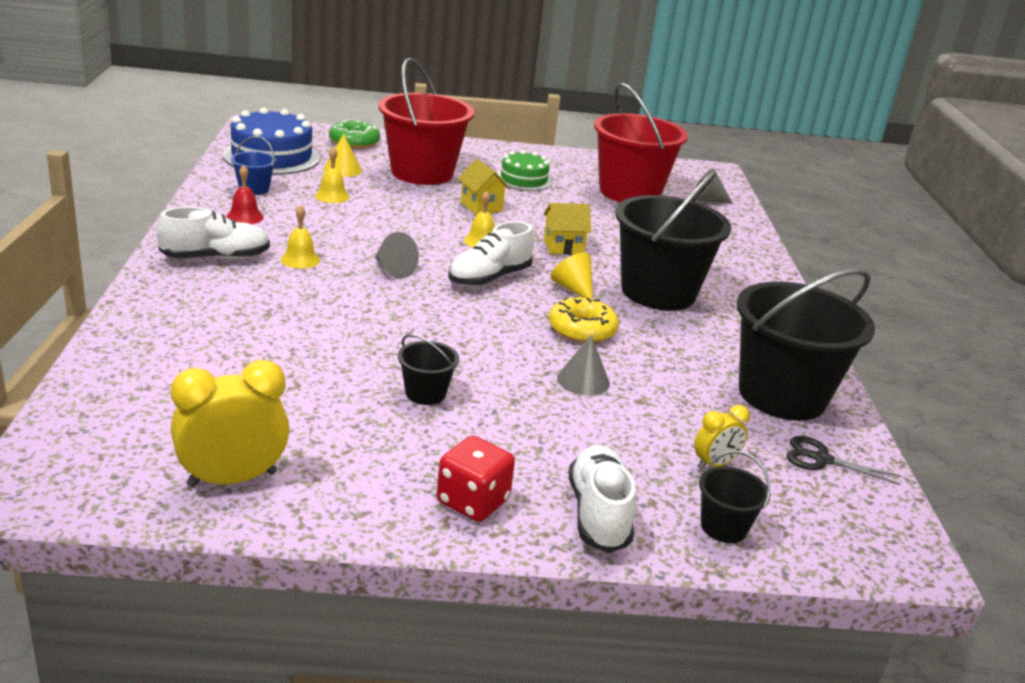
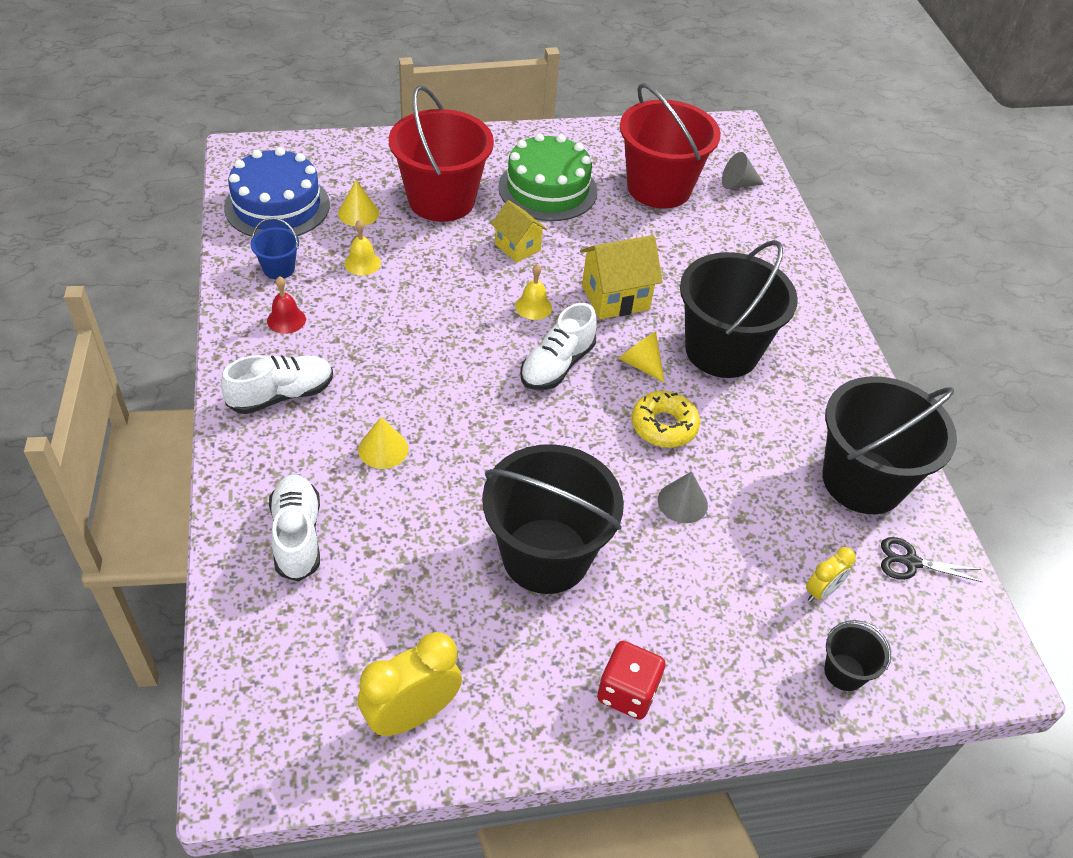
camera: 10 degrees left, 20 degrees up
(295, 302) = (383, 449): none -> yellow cone
(300, 259) = (365, 378): yellow bell -> none
(354, 142) = (354, 159): green donut -> none
(393, 270) = (461, 374): grey cone -> none
(425, 393) = (545, 555): black bucket -> black bucket, size x2.31
(523, 180) = (547, 189): green cake -> green cake, size x1.64
(563, 247) = (615, 298): yellow house -> yellow house, size x1.52
(598, 514) = (737, 681): white shoe -> white shoe (297, 536)

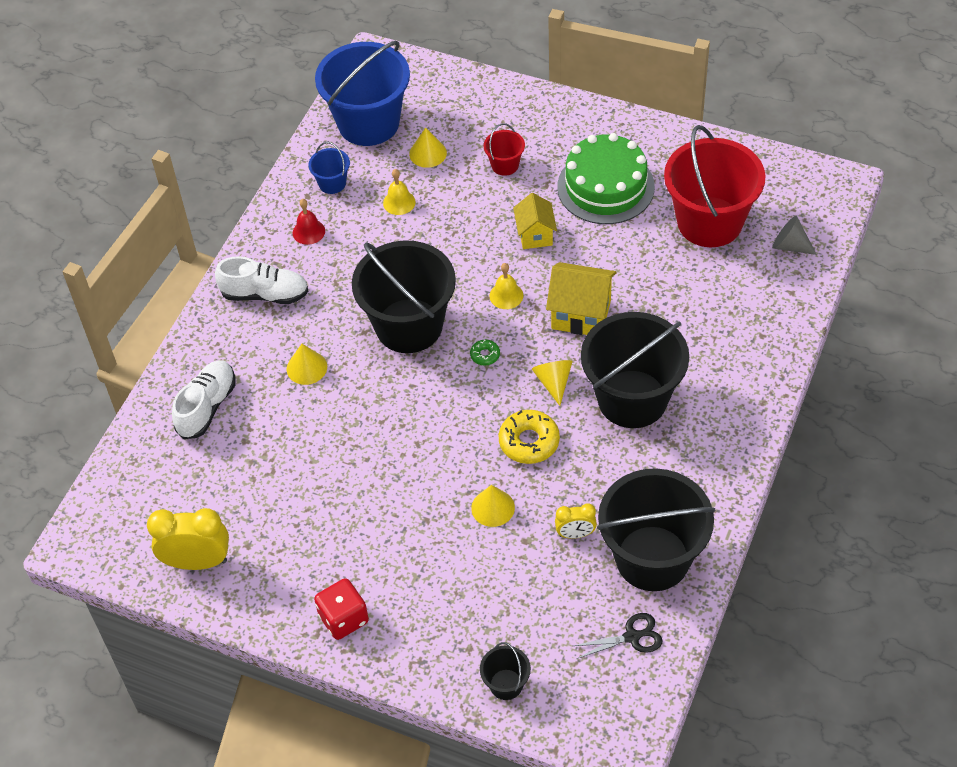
camera: 40 degrees right, 5 degrees up
(277, 206) = (368, 123): blue cake -> blue bucket
(441, 200) = (505, 165): red bucket -> red bucket, size x0.43
(545, 555) = (361, 499): black bucket -> black bucket (409, 326)
(557, 365) = (485, 355): white shoe -> green donut
(682, 502) = (493, 507): grey cone -> yellow cone
(821, 591) = (541, 622): yellow clock -> yellow clock (575, 534)
(911, 562) = (632, 637): black scissors -> black scissors turned 120 degrees clockwise

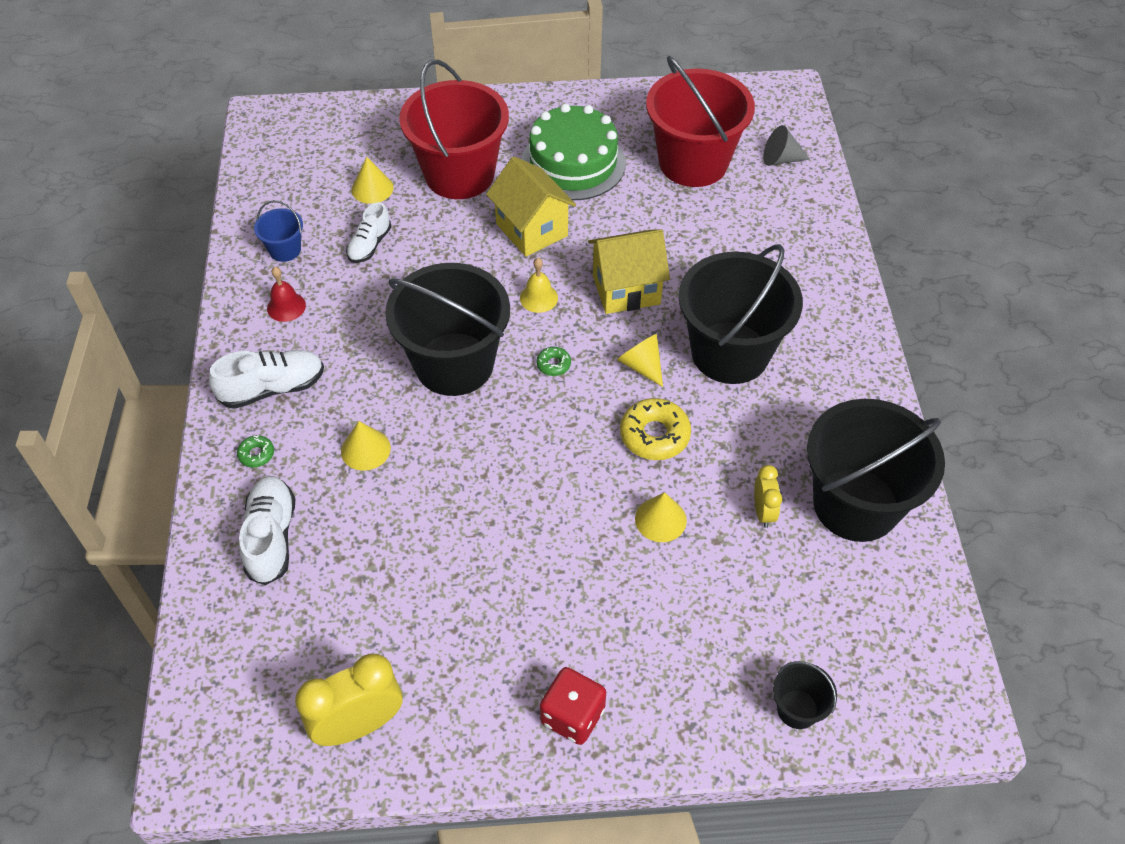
camera: 30 degrees left, 0 degrees up
(228, 341) = (256, 454): none -> green donut
(368, 123) = (291, 179): blue bucket -> none
(399, 202) = (369, 245): yellow bell -> white shoe
(505, 165) = (459, 174): red bucket -> red bucket, size x2.31
(535, 235) = (531, 230): yellow house -> yellow house, size x1.52
(575, 534) = (763, 512): yellow clock -> yellow clock turned 60 degrees counterclockwise
(632, 637) = (890, 596): black scissors -> none

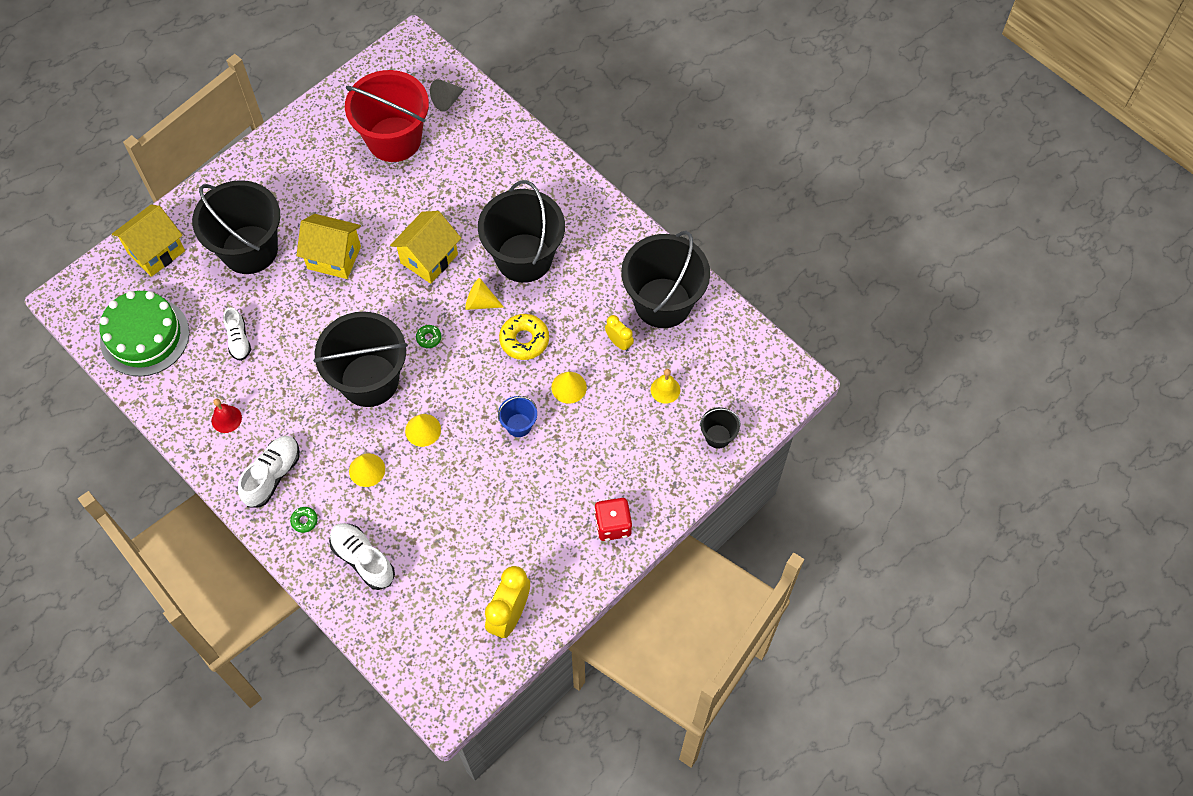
camera: 40 degrees left, 10 degrees up
(285, 250) = (185, 382): blue bucket -> blue bucket (519, 425)
(372, 188) = (200, 299): yellow cone -> yellow cone (423, 430)
(376, 126) = (156, 251): none -> yellow house
(459, 174) = (249, 249): red bucket -> black bucket
(538, 298) = (381, 301): yellow bell -> yellow bell (665, 389)
(573, 163) = (317, 191): green cake -> green cake (145, 336)

